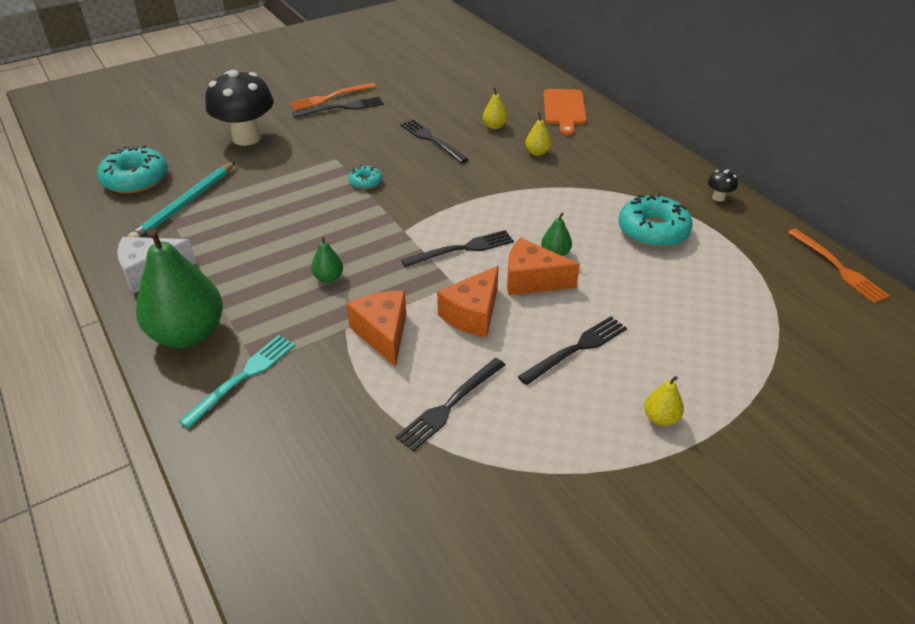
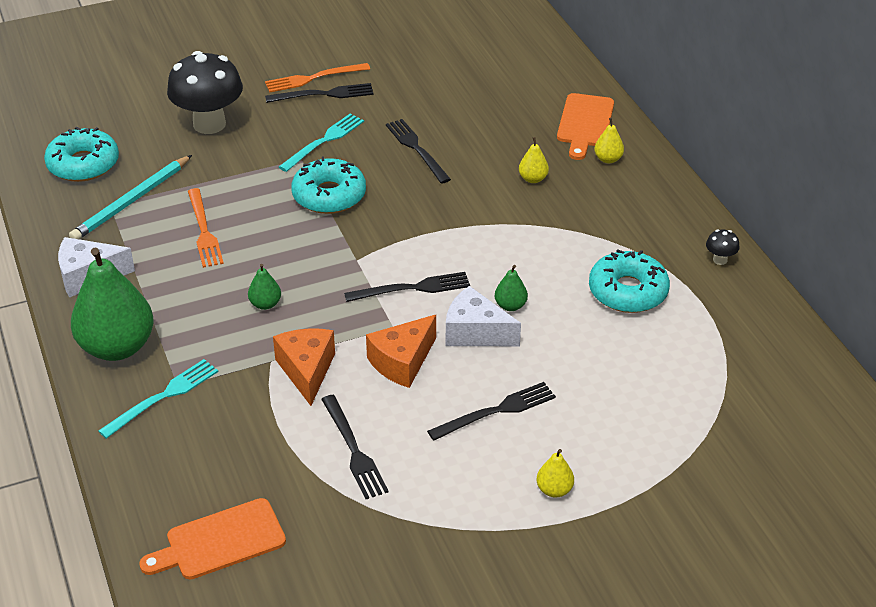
camera: 10 degrees right, 0 degrees up
(331, 525) = (219, 541): none -> orange cutting board
(350, 141) = (324, 141): none -> turquoise fork
(365, 182) = (329, 195): turquoise donut -> turquoise donut, size x1.99
(450, 405) = (353, 450): black fork -> black fork turned 75 degrees counterclockwise
(494, 126) = (494, 138): yellow pear -> yellow pear (608, 159)
(532, 280) = (475, 332): orange cheese -> white cheese
(838, 267) = (815, 359): orange fork -> orange fork (204, 231)

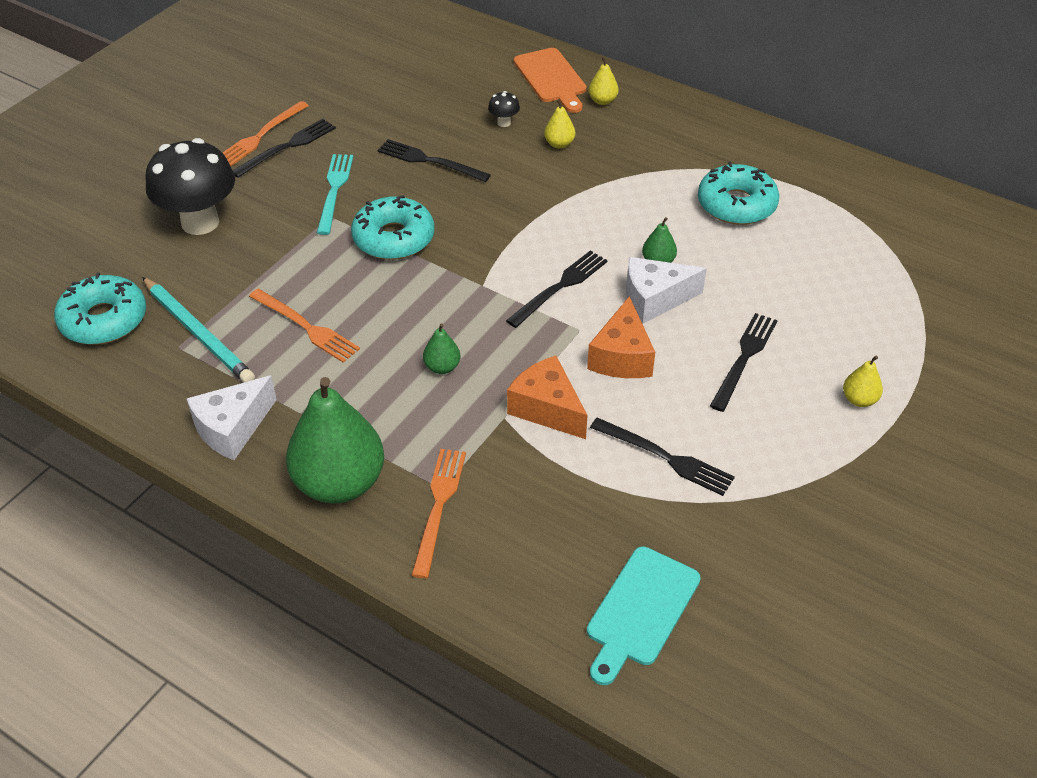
camera: 35 degrees left, 5 degrees up
(131, 201) = (198, 333): turquoise pencil -> turquoise pencil turned 45 degrees counterclockwise
(163, 397) = (439, 506): turquoise fork -> orange fork
(219, 541) = (640, 611): orange cutting board -> turquoise cutting board
(720, 260) = (776, 146): black mushroom -> black mushroom (504, 122)

